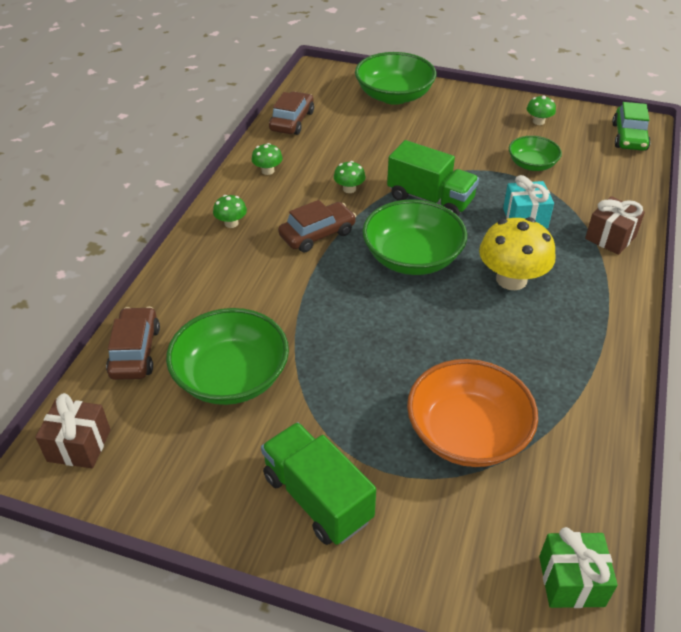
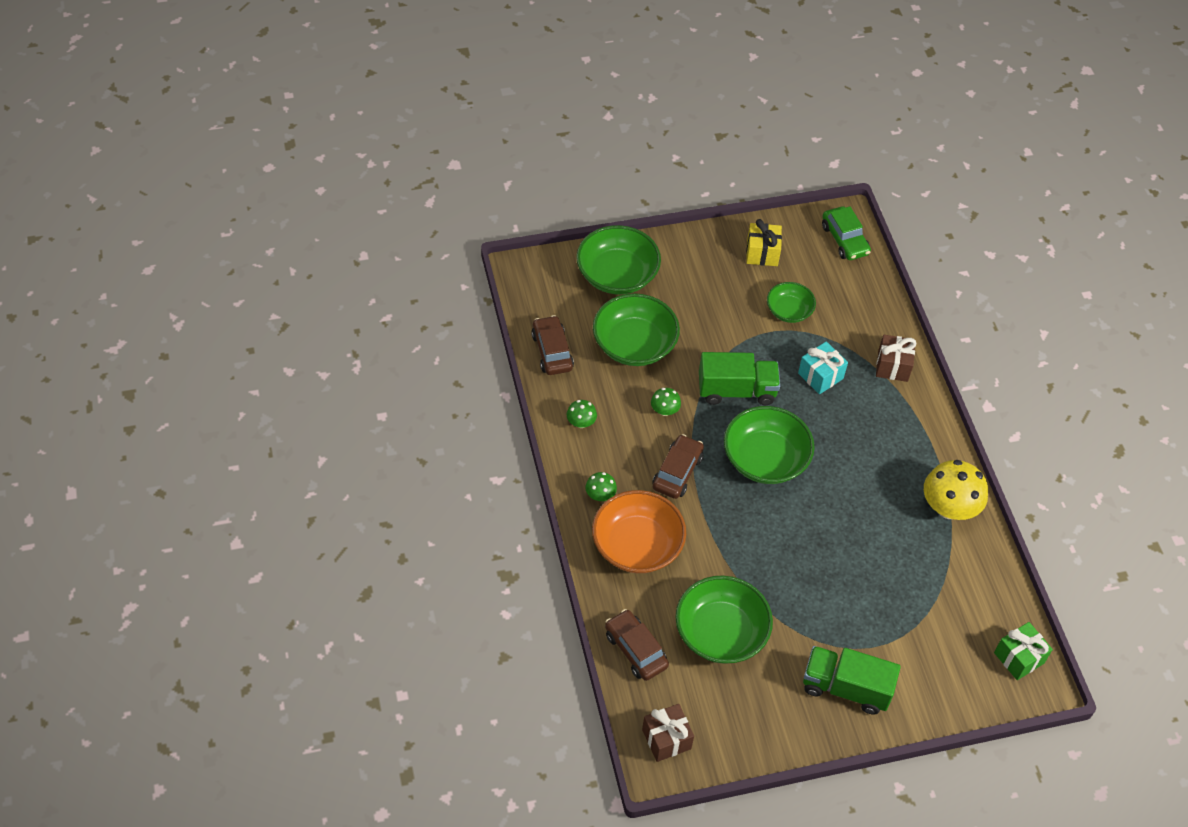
camera: 35 degrees left, 10 degrees up
(366, 139) = (634, 344): none -> green bowl
(467, 433) = (902, 591): orange bowl -> orange bowl (637, 545)
(511, 279) = (849, 444): yellow mushroom -> yellow mushroom (949, 507)
(538, 121) = (762, 253): green mushroom -> yellow gift

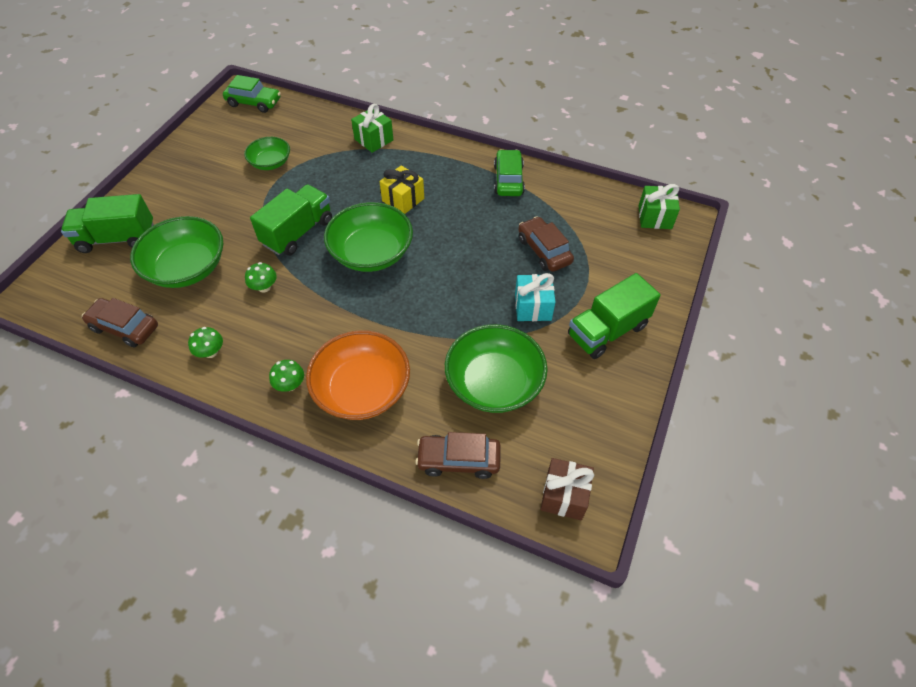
camera: 50 degrees left, 0 degrees up
(617, 275) = (117, 238): green bowl -> green truck
(677, 472) = (325, 315): brown car -> brown car (544, 250)
(762, 253) = (209, 147): yellow gift -> yellow gift (403, 200)
(820, 376) = (339, 179): turquoise gift -> turquoise gift (533, 307)
(892, 366) = (374, 140): brown gift -> green gift
(949, 507) = (508, 180): yellow mushroom -> green car

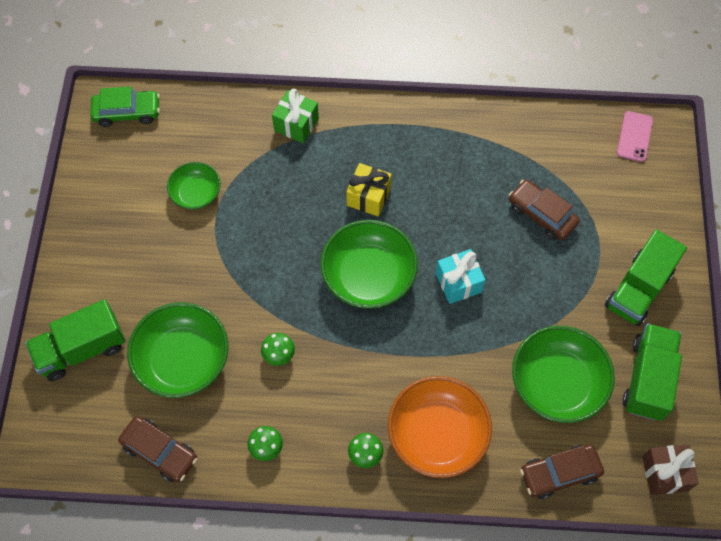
camera: 20 degrees left, 10 degrees up
(125, 327) = (160, 452): brown car -> brown car turned 150 degrees counterclockwise
(298, 232) = (277, 275): green truck -> green truck (647, 379)
(508, 180) = (468, 134): green car -> none
(533, 307) = (558, 286): turquoise gift -> turquoise gift (458, 282)
(654, 217) = (634, 136): green gift -> pink phone

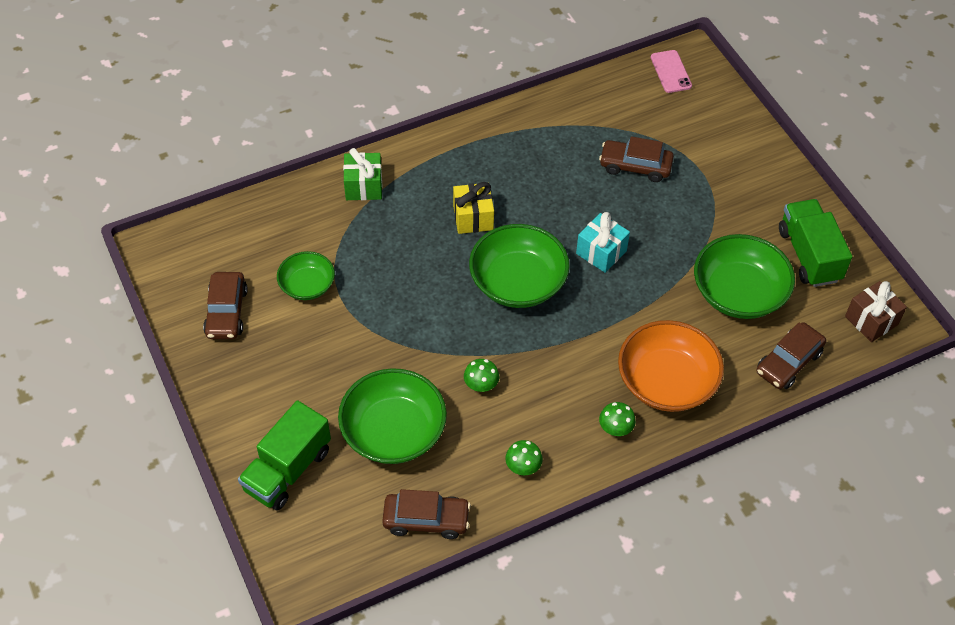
camera: 30 degrees left, 10 degrees down
(120, 186) = (226, 312): none -> brown car
(127, 112) = (188, 245): green car -> none
(638, 289) = (754, 189): green truck -> none

